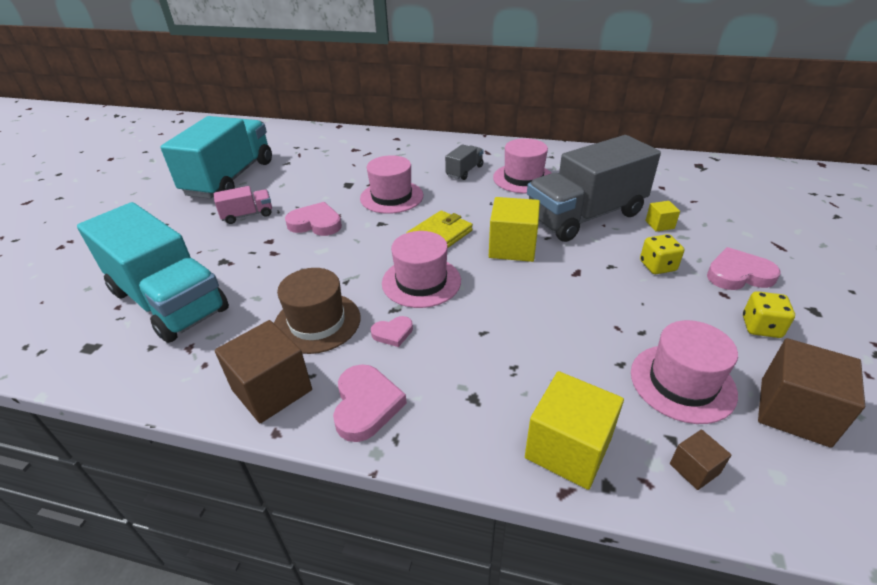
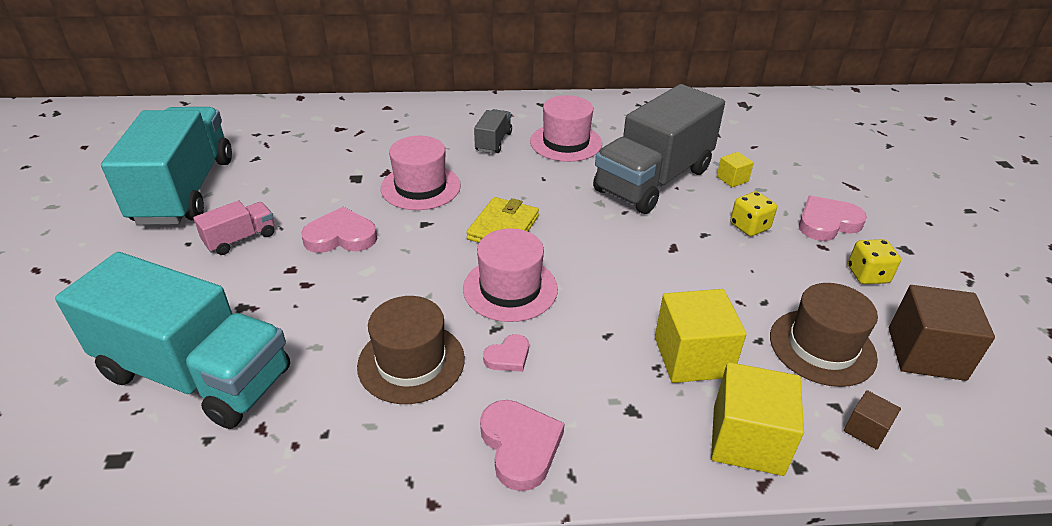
camera: 20 degrees left, 0 degrees up
(272, 390) = (400, 455): brown cube -> none
(512, 247) = (592, 229): yellow cube -> yellow cube (692, 357)
(682, 382) = (822, 347): pink hat -> brown hat

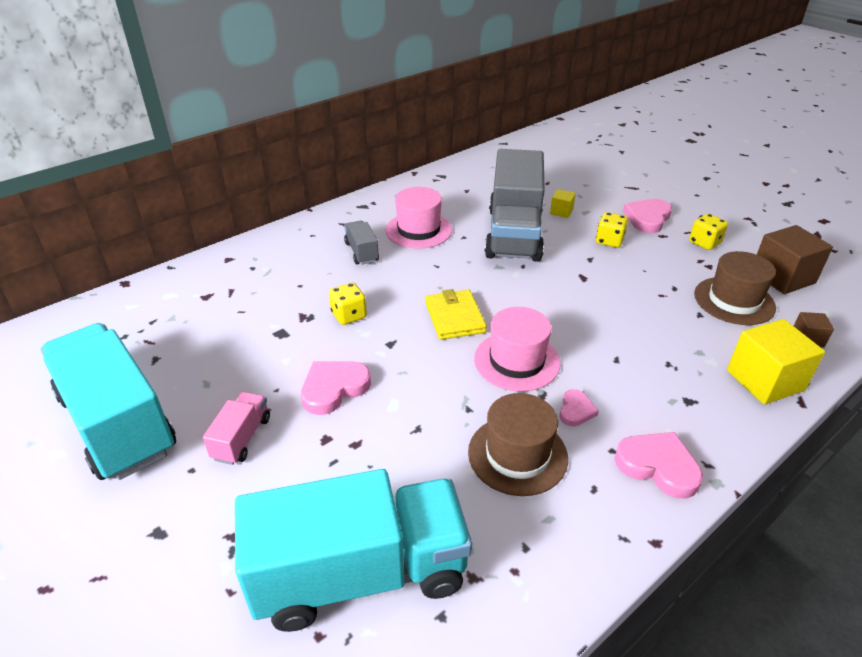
camera: 35 degrees left, 0 degrees up
(420, 187) = (349, 315): pink hat -> yellow dice
(692, 357) = (679, 345): yellow cube -> none

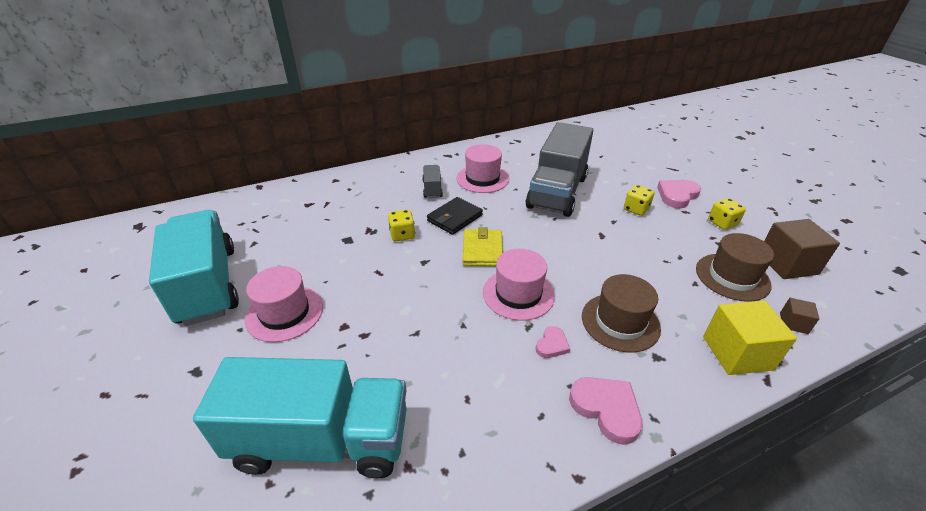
camera: 15 degrees right, 0 degrees up
(241, 438) = (284, 313): pink truck -> pink hat
(334, 388) = (367, 288): pink heart -> none
(405, 284) = (455, 218): none -> black wallet
(517, 455) = (487, 371): brown hat -> brown hat (620, 322)
(561, 211) = (604, 180): yellow cube -> none

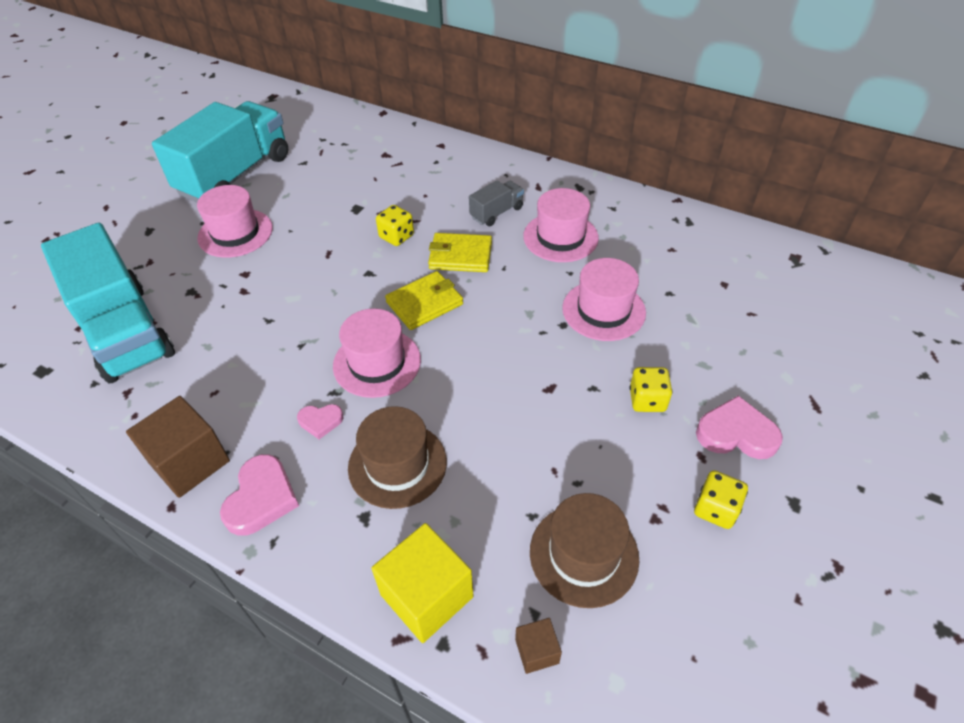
camera: 55 degrees right, 10 degrees up
(455, 218) = (460, 256): black wallet -> yellow wallet
(557, 192) = (603, 310): grey truck -> pink hat
(787, 264) = (682, 619): brown cube -> brown cube (189, 462)

